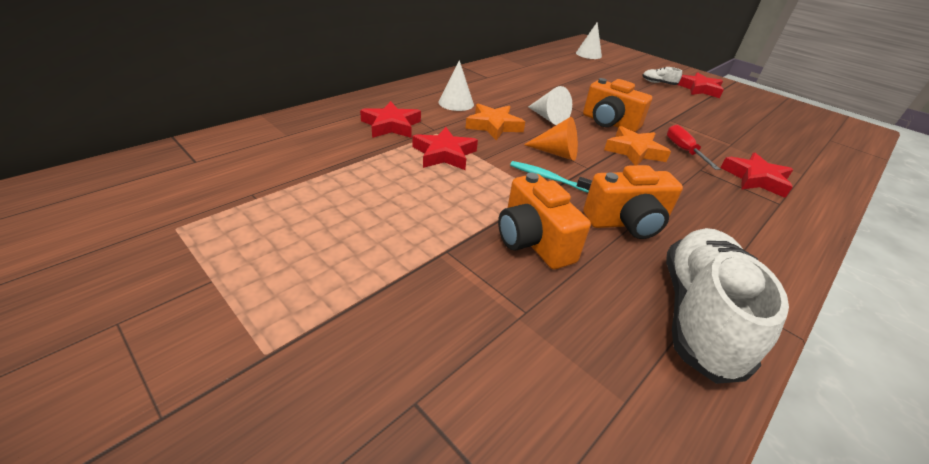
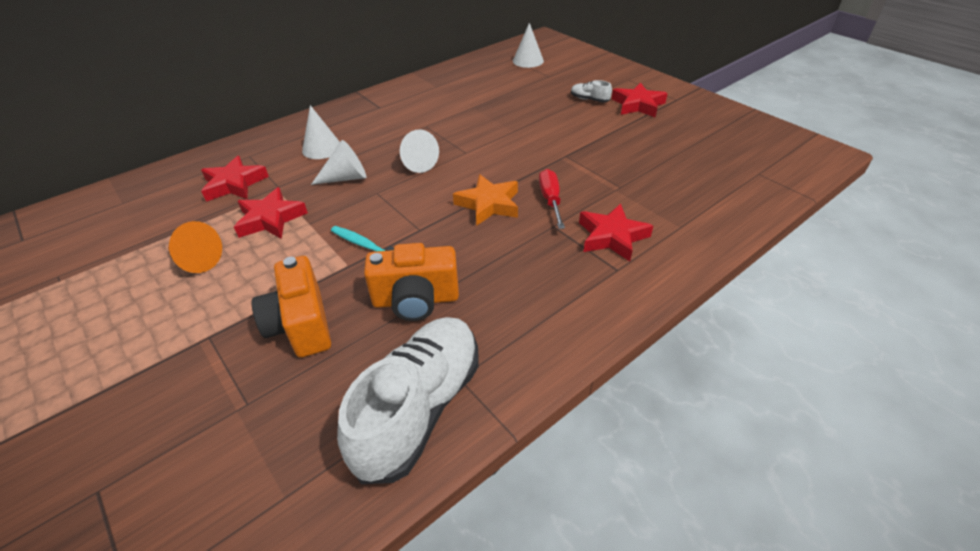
camera: 10 degrees right, 5 degrees up
(493, 126) = (346, 178): orange star -> white cone
(556, 153) = (395, 211): orange cone -> orange cone (196, 260)
(609, 123) = (485, 165): orange camera -> none

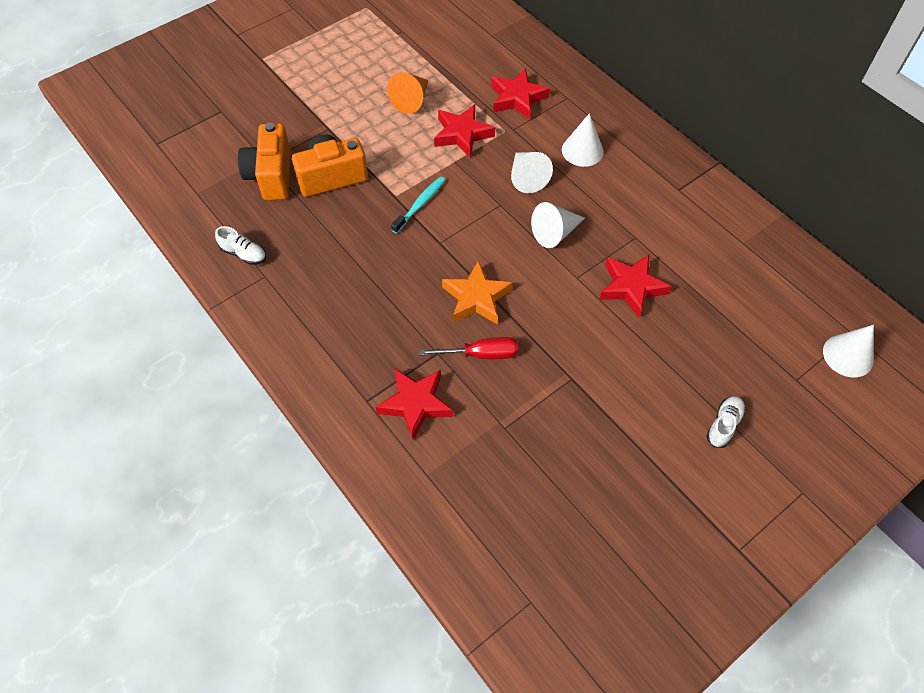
camera: 90 degrees right, 15 degrees up
(416, 300) = (347, 245): orange camera -> orange camera (271, 176)
(420, 408) = (244, 254): white shoe -> white shoe, size x0.41
(638, 105) = (713, 488): red star -> red star (631, 287)

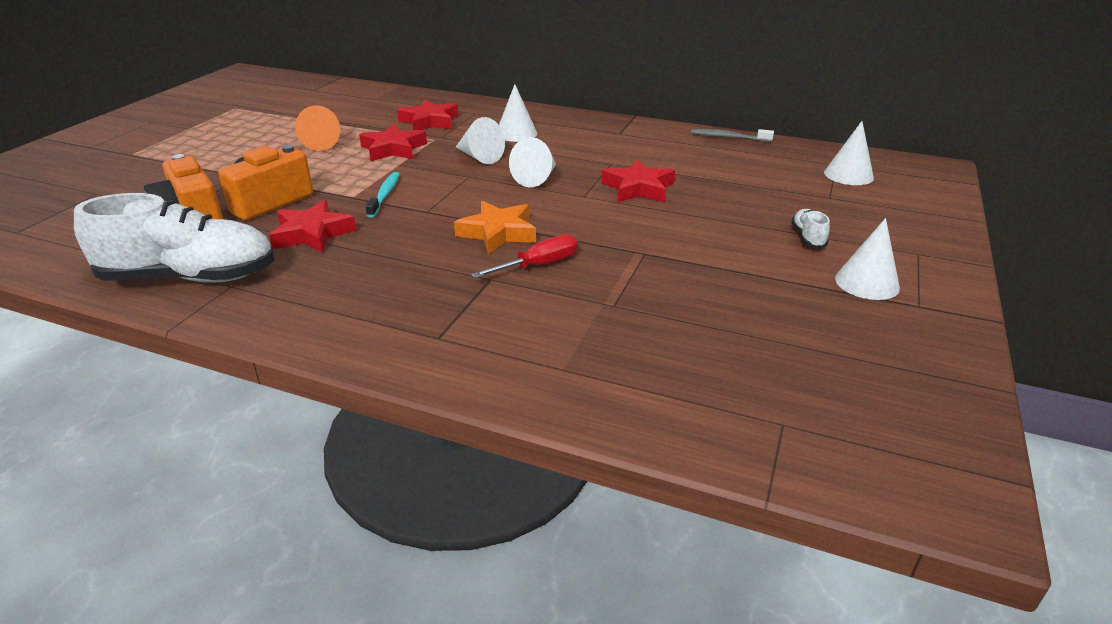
camera: 30 degrees left, 25 degrees down
(244, 254) = (190, 277): white shoe -> white shoe, size x2.43
(415, 404) = (499, 321): red star -> red star (312, 234)
(721, 503) = (867, 283): none -> white cone
(781, 242) = (728, 137): none -> grey toothbrush

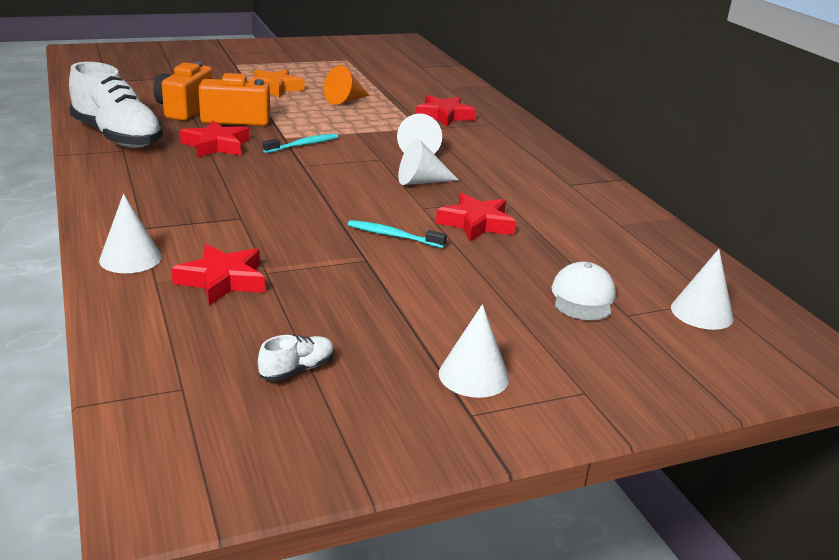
camera: 45 degrees right, 5 degrees down
(393, 149) = (376, 122): red star -> red star (222, 280)
(498, 233) = (309, 198): orange star -> orange star (274, 88)
(516, 133) = (485, 149): white cone -> white cone (130, 258)
(538, 265) = (283, 227): red screwdriver -> none
(617, 226) = (393, 236): none -> turquoise toothbrush
(728, 137) = (664, 231): grey toothbrush -> none
(792, 200) = (583, 297): none -> white cap
(808, 237) = (517, 324): white shoe -> white shoe (297, 369)

